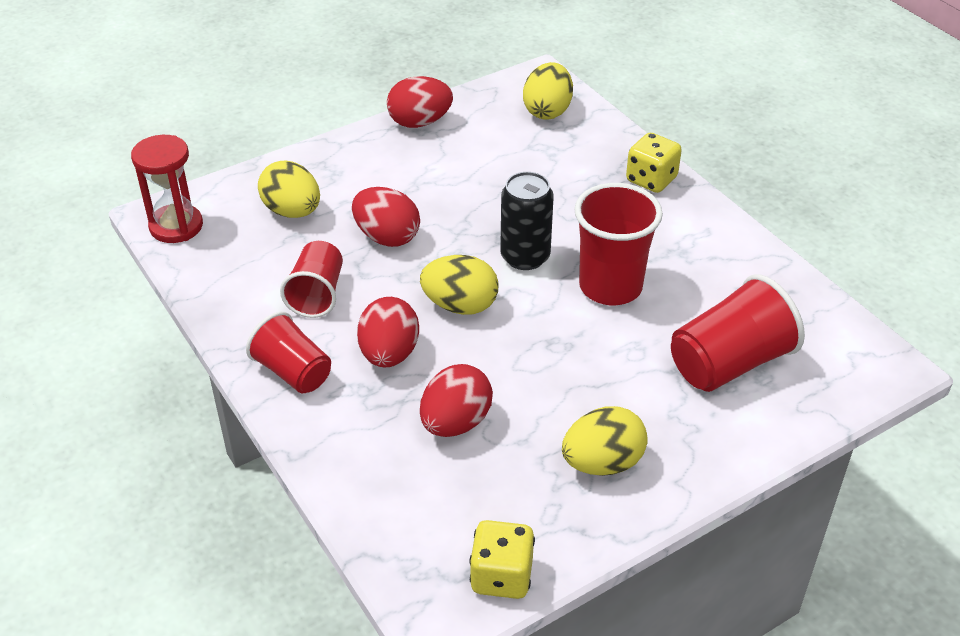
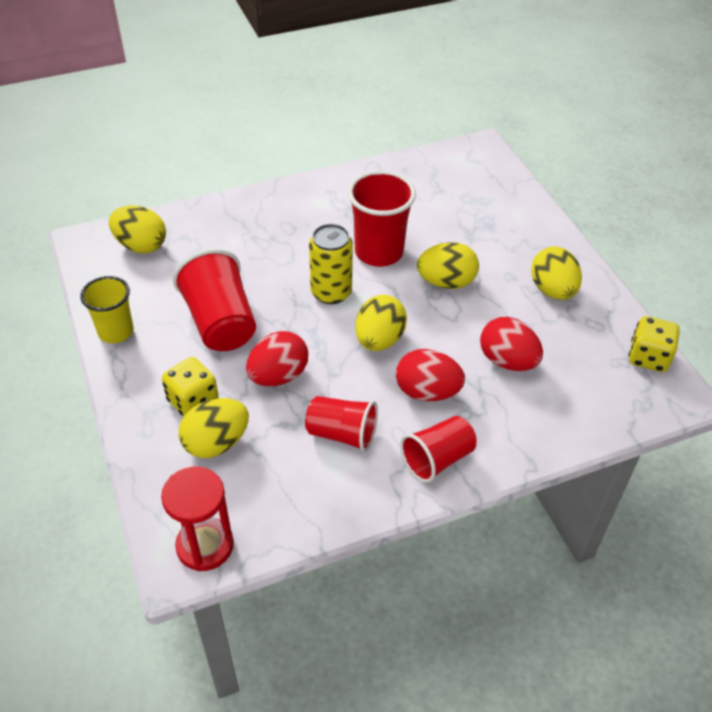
camera: 80 degrees left, 5 degrees up
(419, 122) = (116, 332): red egg -> yellow cup
(525, 257) = (331, 292): black can -> yellow can
(578, 353) = (446, 282): none -> yellow egg
(651, 180) = (261, 206): yellow dice -> yellow dice (193, 401)
(729, 363) = (468, 212): red cup -> red cup (220, 322)

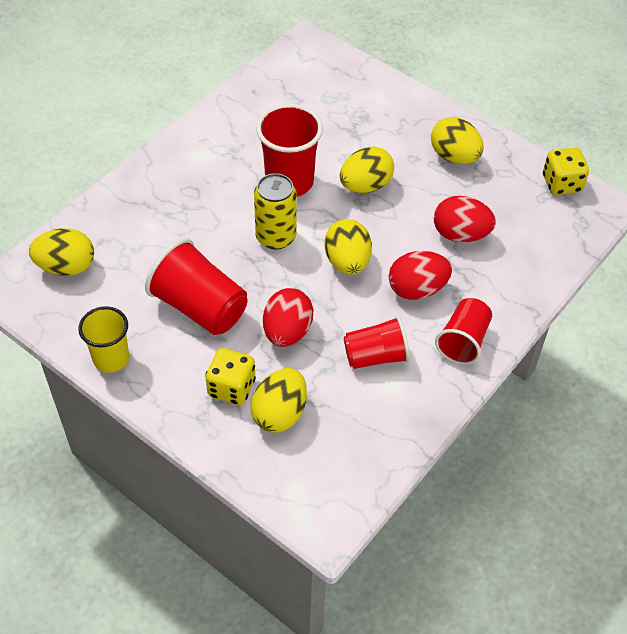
camera: 30 degrees left, 5 degrees up
(205, 545) = (336, 500): red hourglass -> none

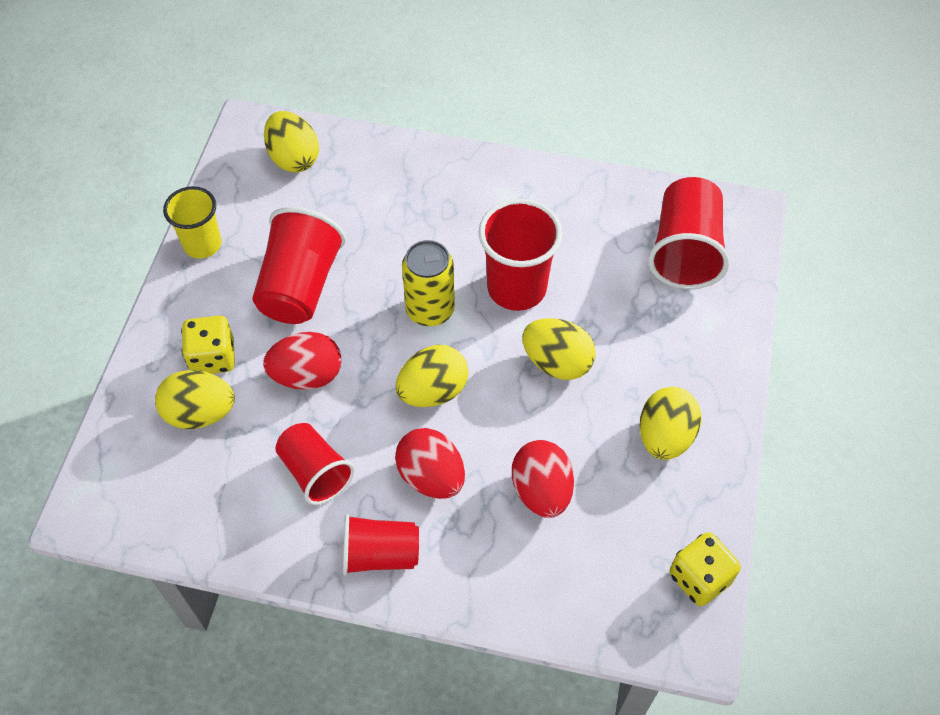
camera: 65 degrees right, 5 degrees up
(318, 85) = (685, 251): none -> red cup

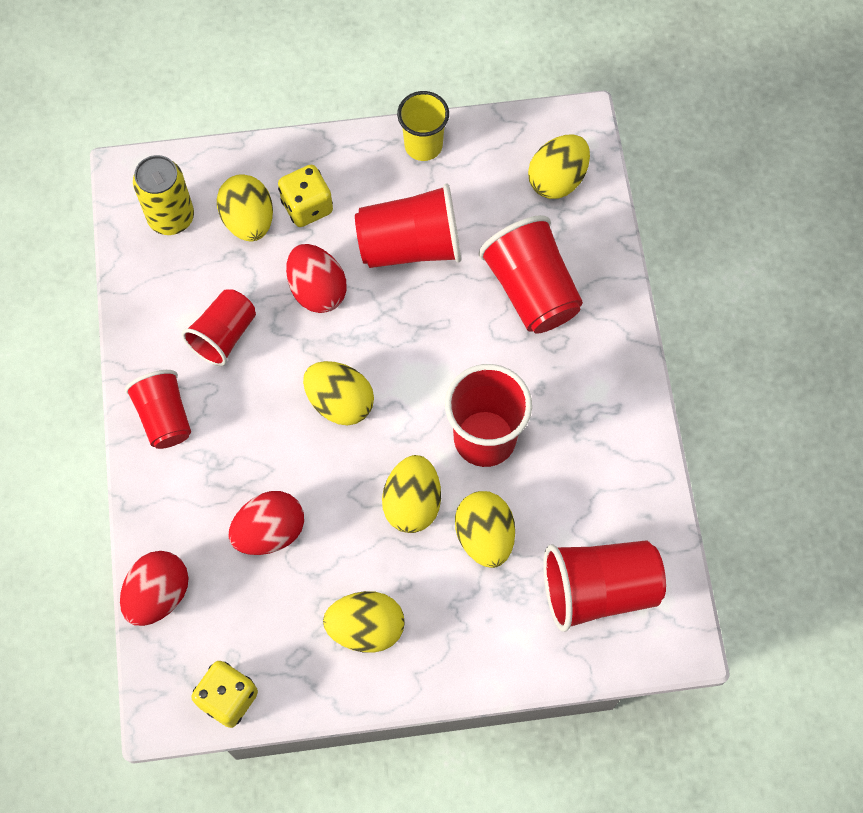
camera: 70 degrees right, 10 degrees up
(390, 210) = (531, 290): none -> red cup
(430, 310) = (428, 368): yellow can -> yellow can (171, 217)
(431, 476) = (252, 432): red egg -> red egg (158, 595)
(609, 317) = (484, 536): none -> yellow egg

